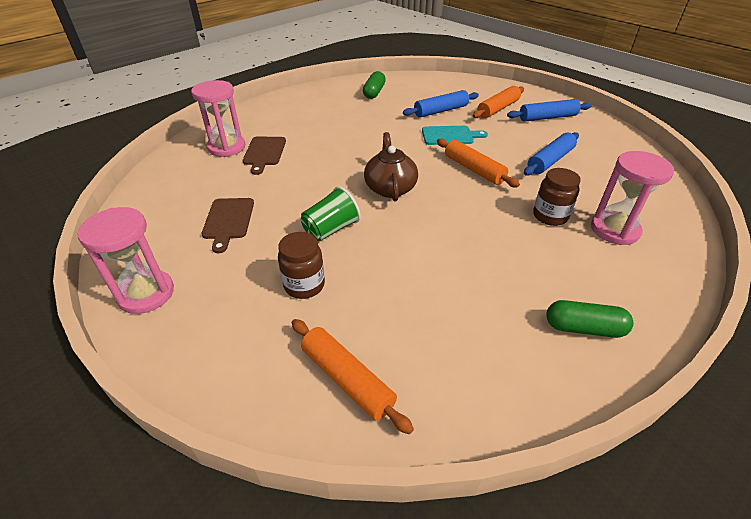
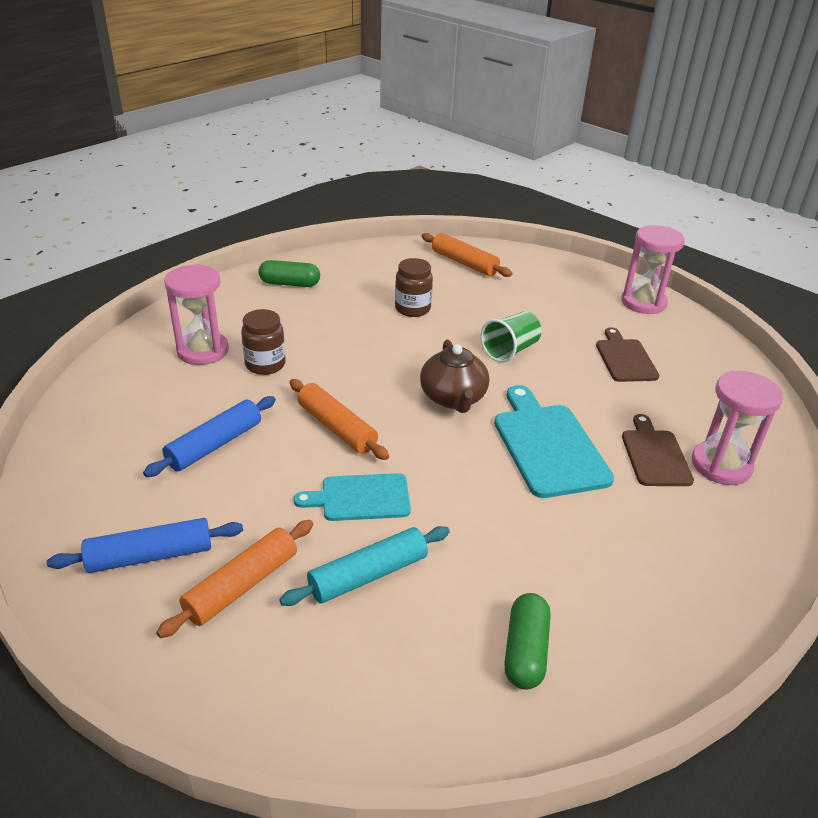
camera: 175 degrees right, 5 degrees down
(304, 285) = (515, 307): brown jar -> brown jar (412, 309)
(331, 158) = (548, 446): none -> turquoise cutting board
(441, 111) = (368, 575): blue rolling pin -> turquoise rolling pin

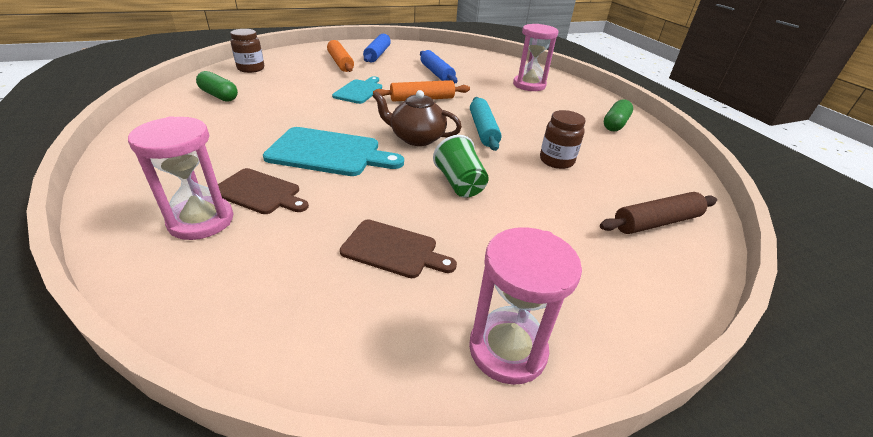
camera: 115 degrees right, 0 degrees up
(265, 365) = (503, 96): brown jar -> brown jar (251, 69)
(368, 575) = (310, 81): turquoise rolling pin -> turquoise rolling pin (483, 130)
(464, 263) = (656, 222): orange rolling pin -> brown rolling pin

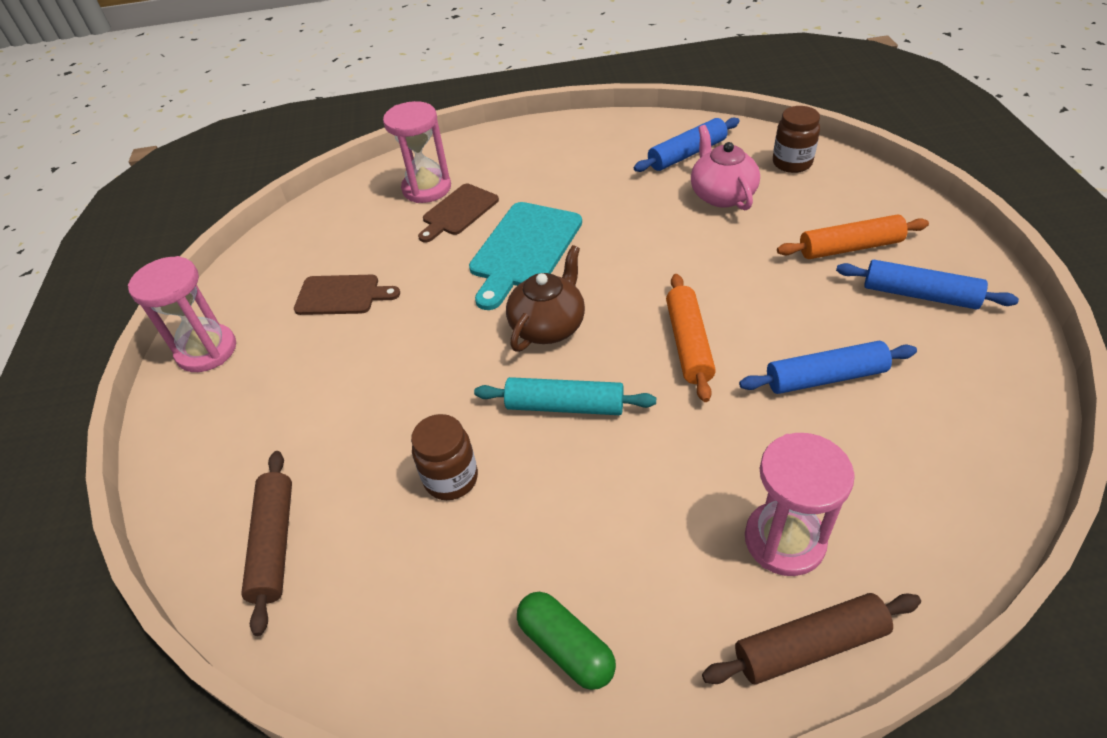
camera: 110 degrees right, 10 degrees up
(219, 96) = (687, 154): green capsule -> blue rolling pin
(279, 87) = (722, 195): none -> pink teapot
(359, 91) = (717, 271): turquoise cutting board -> none
(393, 249) = (341, 295): brown cutting board -> brown cutting board turned 120 degrees counterclockwise
(459, 184) = (426, 355): green cup -> none
(569, 84) = (809, 646): none -> brown rolling pin

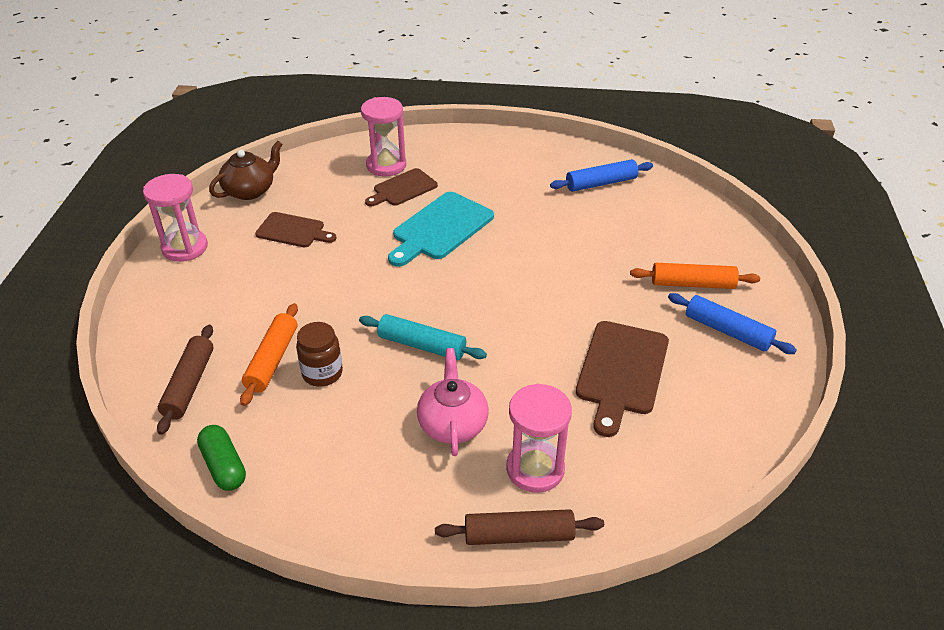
camera: 10 degrees right, 5 degrees down
(548, 326) = (434, 287): brown teapot -> brown teapot (250, 190)
(566, 647) = (356, 494): green capsule -> green capsule (224, 466)
(688, 343) = (532, 324): orange rolling pin -> orange rolling pin (272, 360)
(722, 195) = (612, 221): pink teapot -> pink teapot (453, 424)
(792, 163) = (682, 209): brown jar -> none
(825, 377) = (621, 372): blue rolling pin -> brown cutting board

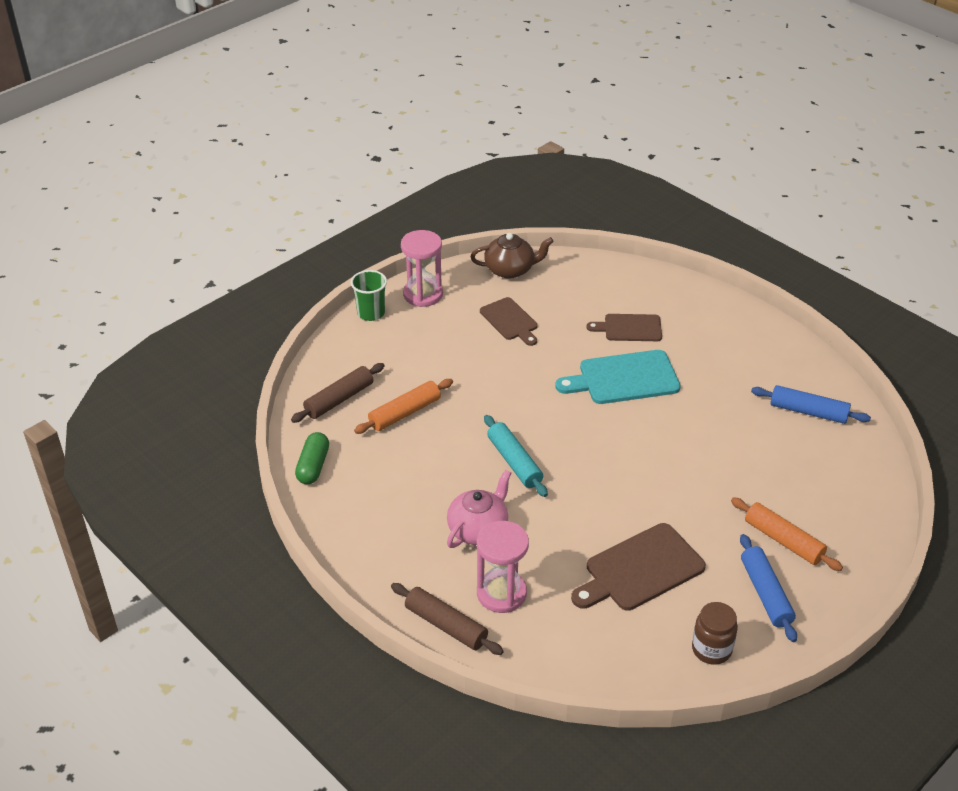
camera: 40 degrees right, 0 degrees up
(145, 289) = (371, 313): none -> green cup
(322, 373) = (428, 441): brown jar -> brown jar (711, 649)
(386, 165) = (637, 300): pink hourglass -> none

